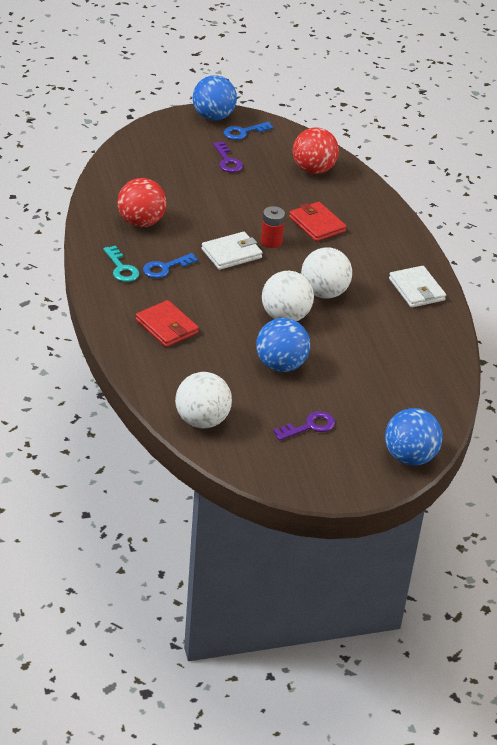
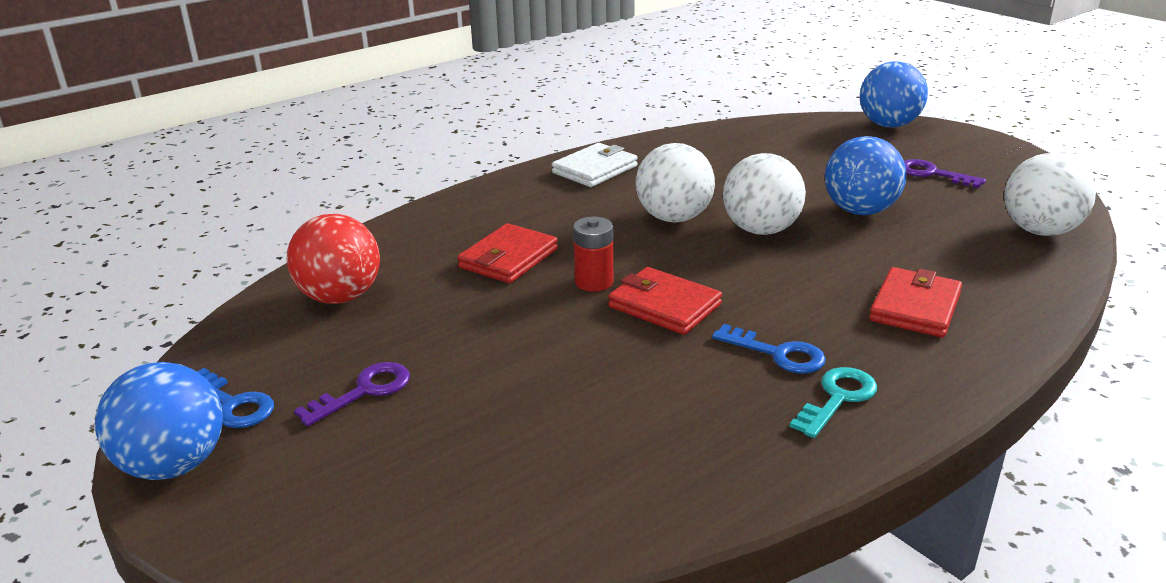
camera: 110 degrees left, 10 degrees down
(141, 222) = (674, 426): red ball -> none
(231, 253) = (664, 306): white wallet -> red wallet

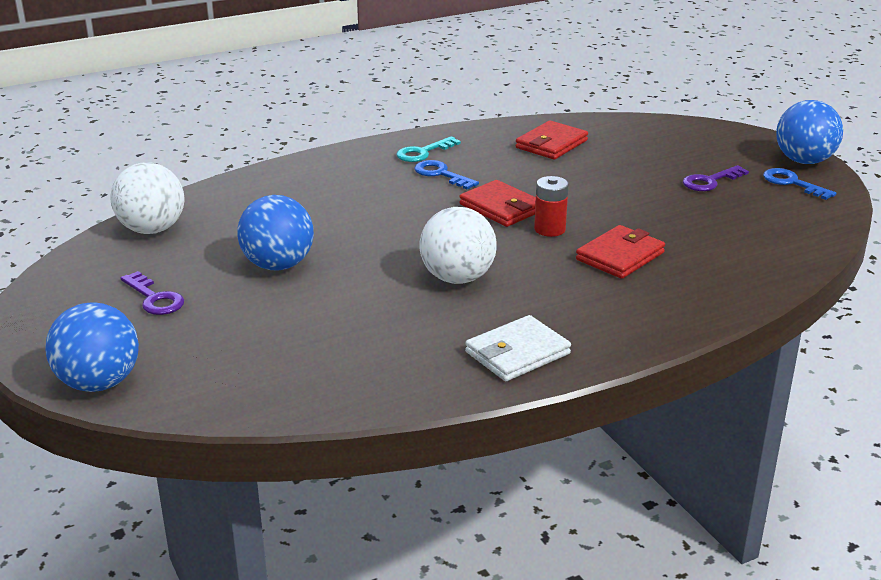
camera: 170 degrees left, 0 degrees up
(340, 297) = (757, 239): red ball -> none
(760, 230) = (385, 257): white ball -> none
(915, 307) = (324, 189): red wallet -> red wallet (551, 144)

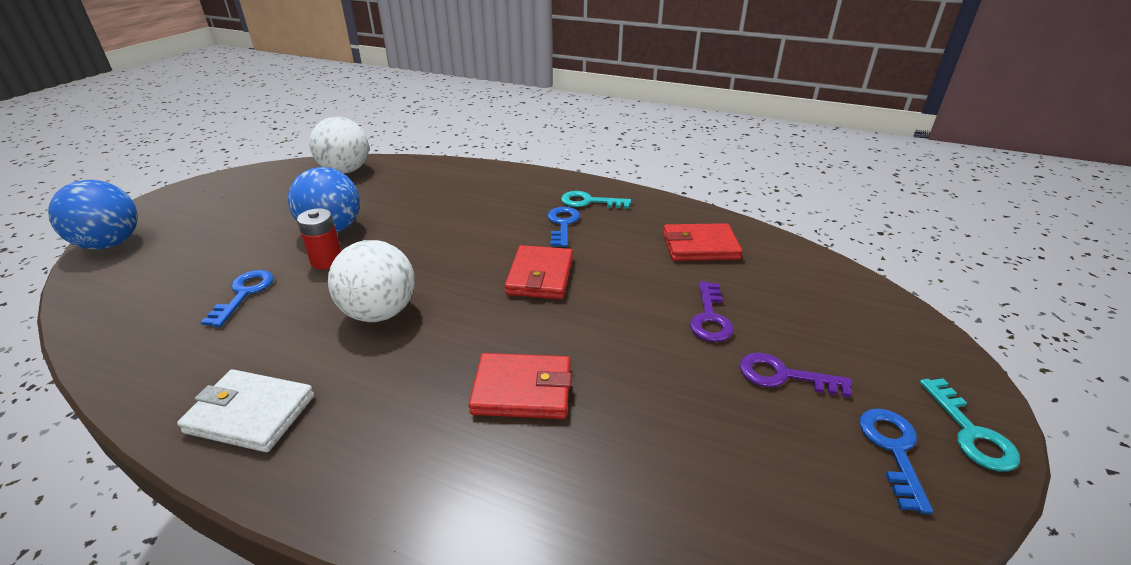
camera: 50 degrees right, 5 degrees up
(155, 298) = (246, 211): purple key -> purple key (710, 317)
(334, 328) = (244, 294): none -> blue key
(549, 229) = (529, 319): red battery -> red battery (327, 261)
(804, 161) = (970, 432): blue ball -> turquoise key

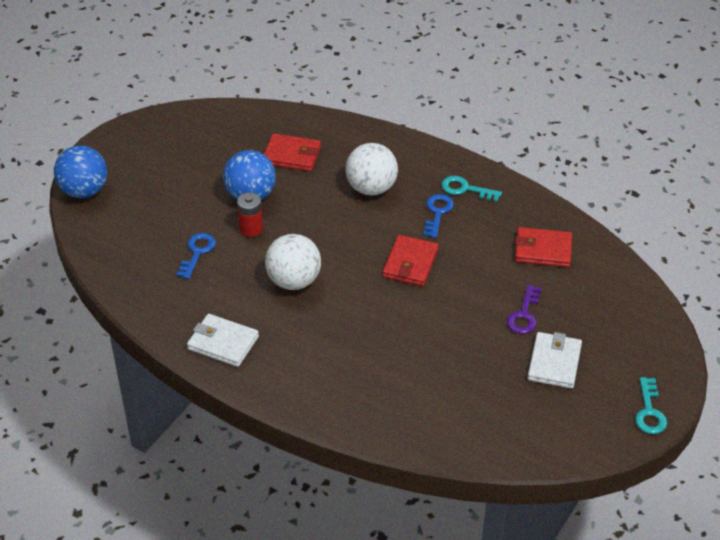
camera: 10 degrees right, 10 degrees up
(345, 171) = (253, 123): white ball -> white ball (371, 188)
(522, 390) = (385, 350): red wallet -> red wallet (292, 155)
(783, 376) = (554, 363): purple key -> white wallet
(893, 449) = (595, 414): blue key -> none

